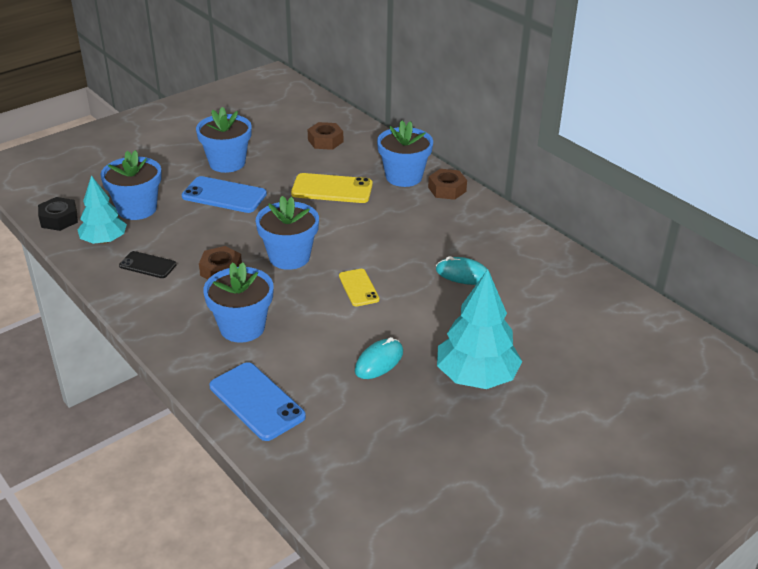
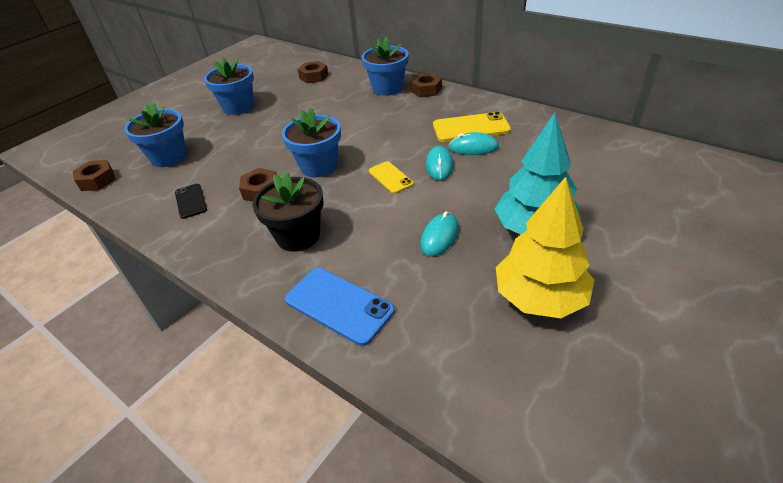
camera: 10 degrees left, 5 degrees up
(59, 219) = (97, 180): black nut -> brown nut
(104, 240) = (144, 189): turquoise tree -> none
(148, 265) = (191, 201): black phone -> black phone turned 60 degrees clockwise
(224, 195) = (244, 131): blue phone -> none
(242, 327) = (298, 236): blue flower pot -> black flower pot
(332, 189) = (333, 108): yellow phone -> yellow phone (471, 128)
(415, 286) = (439, 166): none -> turquoise mouse
(443, 440) = (539, 297): none -> yellow tree

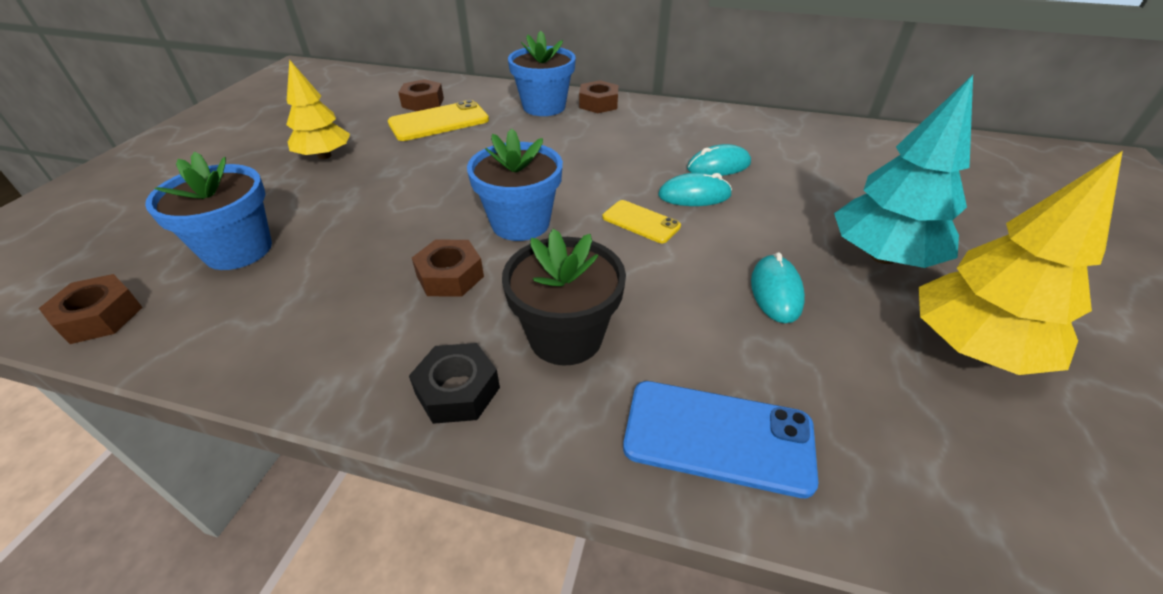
camera: 25 degrees left, 0 degrees up
(191, 201) = (328, 318): black phone -> none
(228, 250) = (457, 390): none -> black nut
(238, 107) = (324, 156): blue flower pot -> yellow tree
(439, 166) = (694, 195): turquoise mouse -> turquoise mouse turned 75 degrees counterclockwise
(471, 128) = (694, 142): yellow phone -> yellow phone (439, 122)

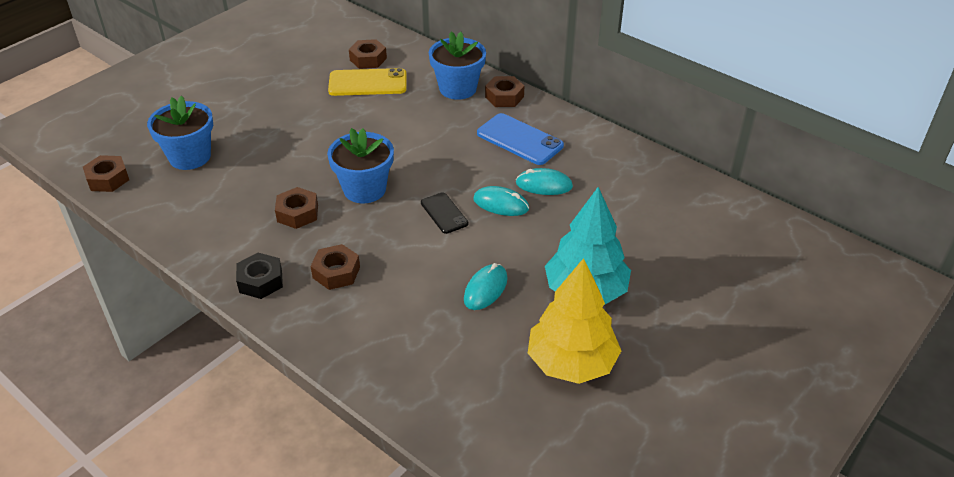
camera: 25 degrees right, 0 degrees up
(324, 156) = (272, 95): yellow tree -> none
(565, 337) = (336, 272): black flower pot -> brown nut
(641, 222) = (444, 213): yellow phone -> black phone
(718, 436) = (373, 350): blue phone -> blue phone (519, 139)

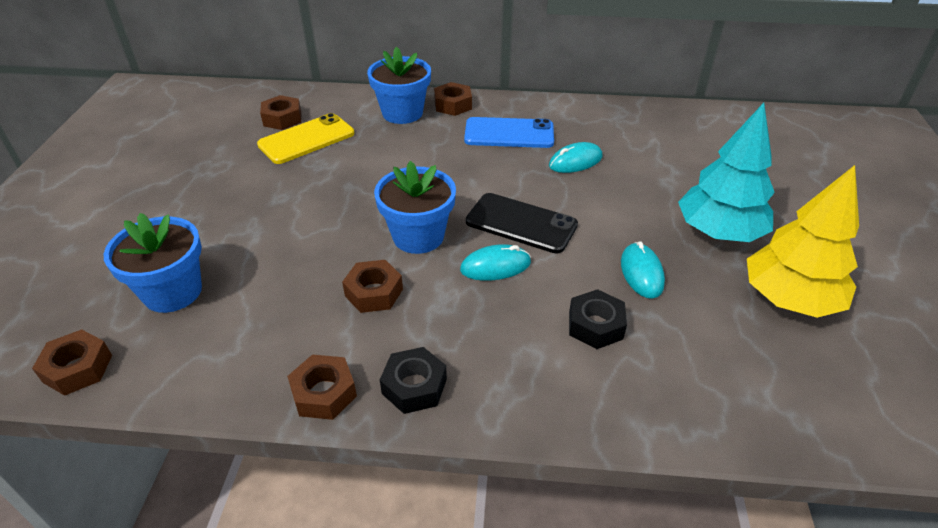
camera: 35 degrees left, 0 degrees up
(336, 272) = (486, 332): brown nut -> brown nut (324, 393)
(409, 305) = (595, 325): none -> black nut
(444, 213) = (521, 223): black phone -> black phone, size x1.64
(501, 204) = (560, 193): turquoise mouse -> turquoise mouse (495, 266)

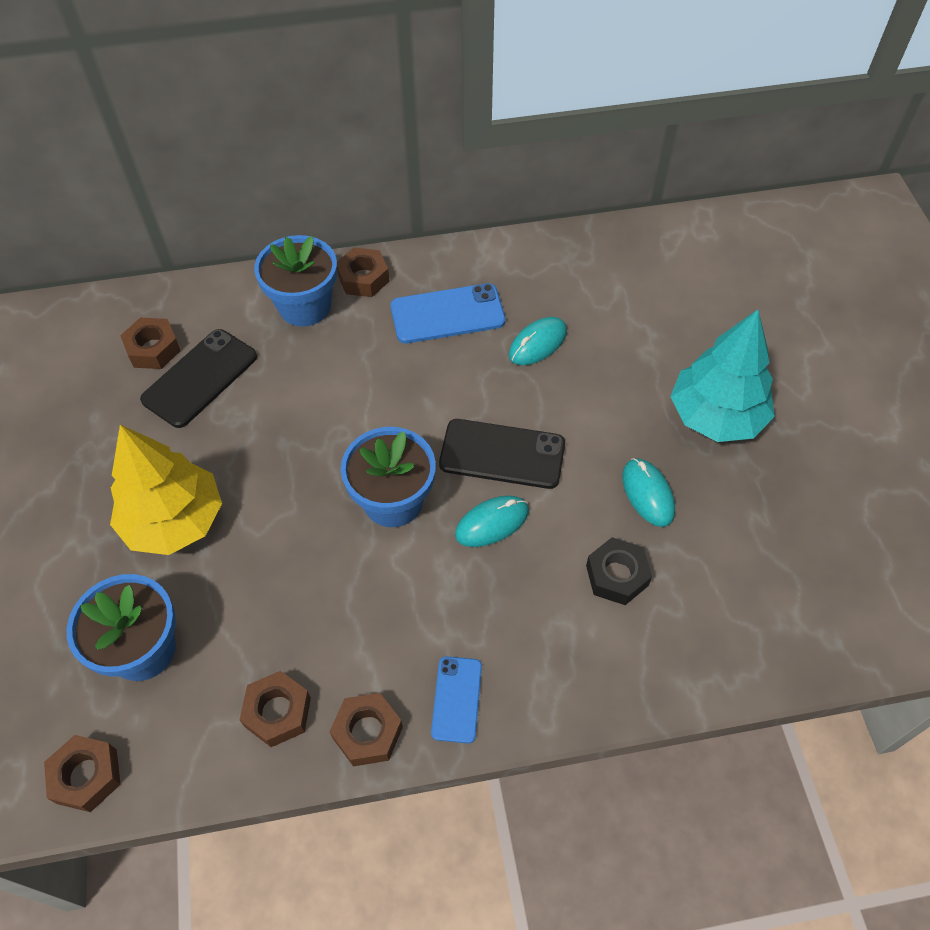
camera: 15 degrees left, 15 degrees up
(306, 139) = (200, 378): yellow phone -> black phone
(374, 292) = (371, 592): brown nut -> brown nut (278, 712)
(414, 386) = (456, 699): black nut -> blue phone
(789, 299) = (800, 492): yellow tree -> yellow tree (174, 521)

